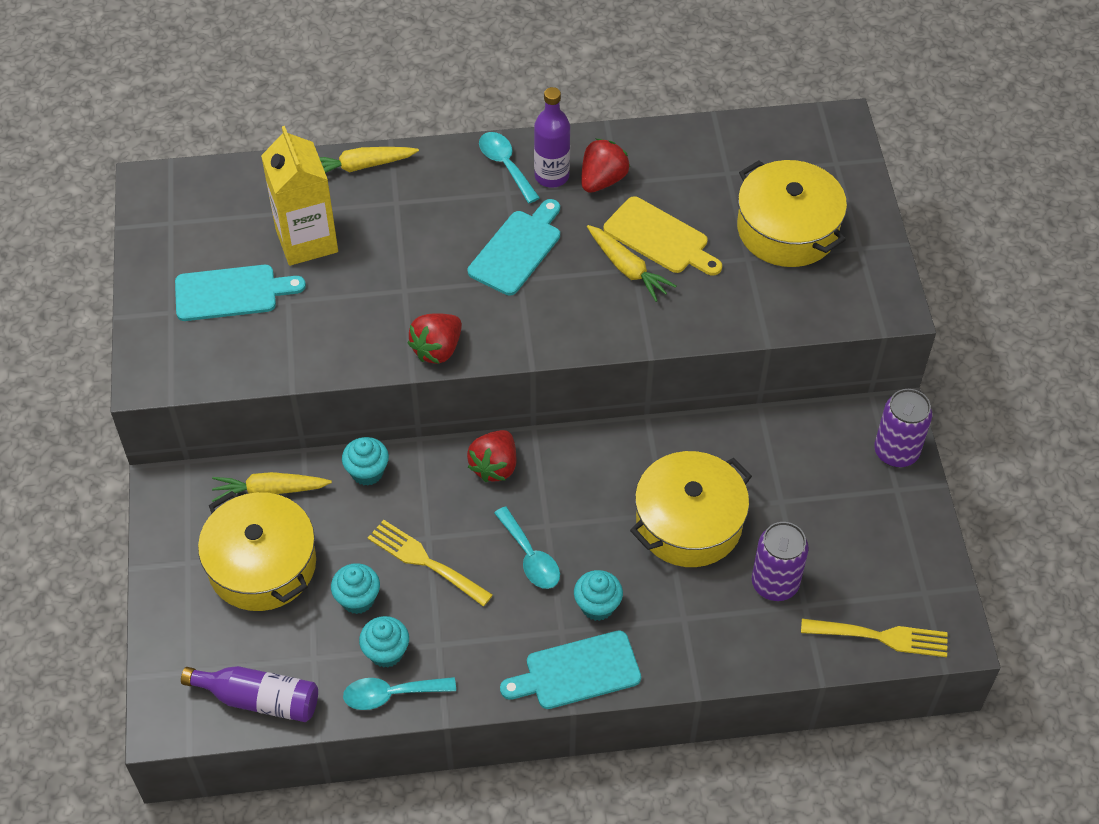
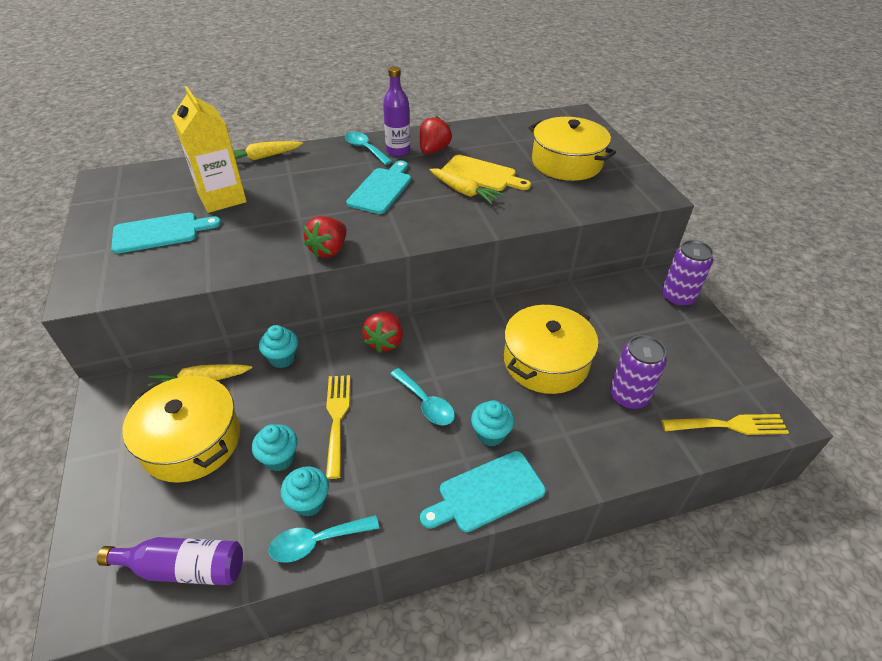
camera: 10 degrees left, 10 degrees down
(425, 561) = (337, 418): yellow fork -> yellow fork turned 60 degrees clockwise

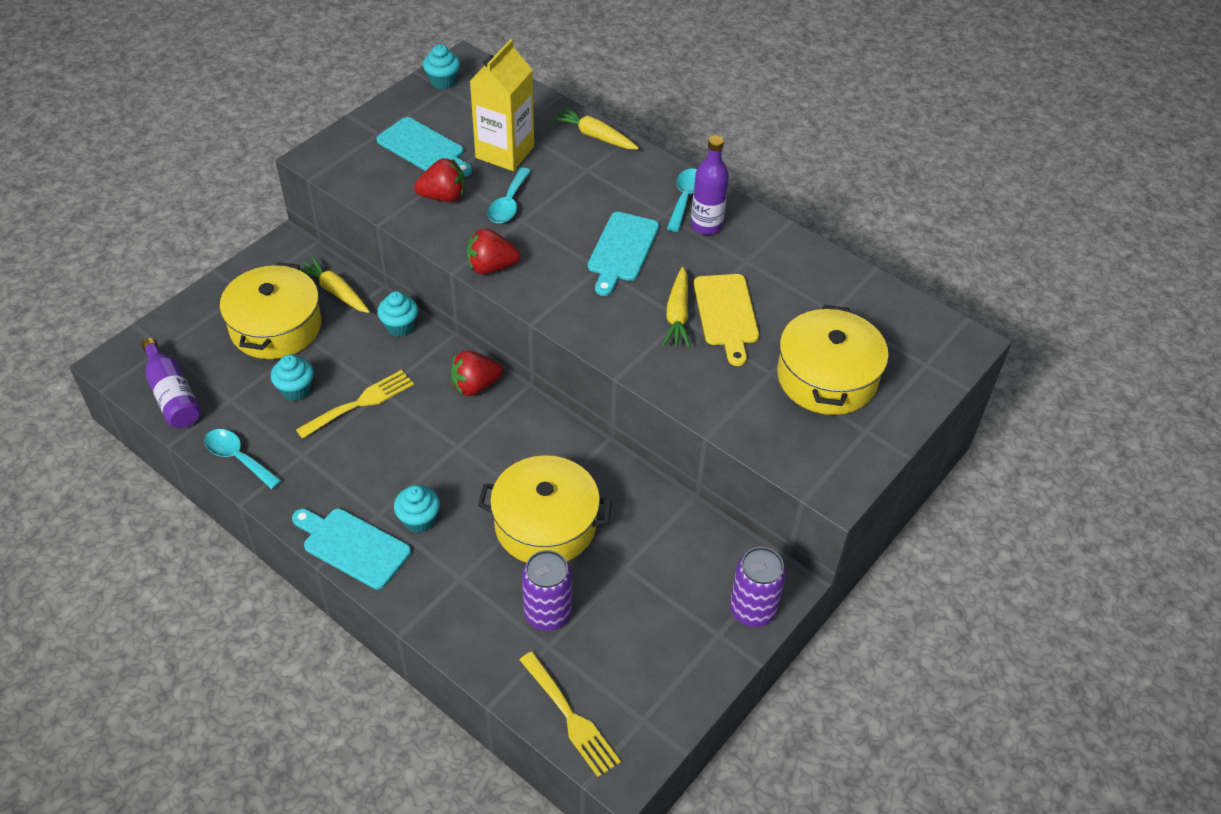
camera: 55 degrees right, 5 degrees up
(309, 502) = (268, 432): turquoise cupcake -> turquoise cupcake (443, 82)
(381, 189) = (622, 250): turquoise cutting board -> turquoise cutting board turned 120 degrees clockwise
(426, 403) = (421, 455): turquoise spoon -> turquoise spoon (509, 204)
(433, 150) = (737, 252): red strawberry -> red strawberry (443, 197)

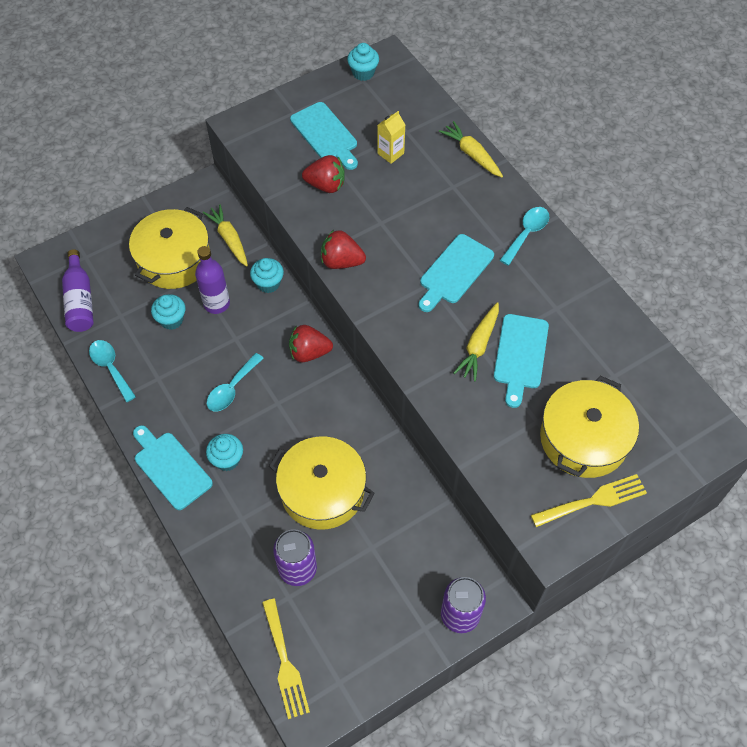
camera: 20 degrees right, 10 degrees up
(360, 403) = (216, 344): yellow fork -> yellow fork (593, 500)
(505, 152) = (390, 153): yellow carton -> yellow carton, size x0.51
(509, 204) = (376, 204): turquoise spoon -> turquoise spoon (232, 389)
(706, 225) = (535, 265): purple bottle -> purple bottle (216, 304)
(726, 314) = (520, 355): yellow cutting board -> turquoise cutting board

